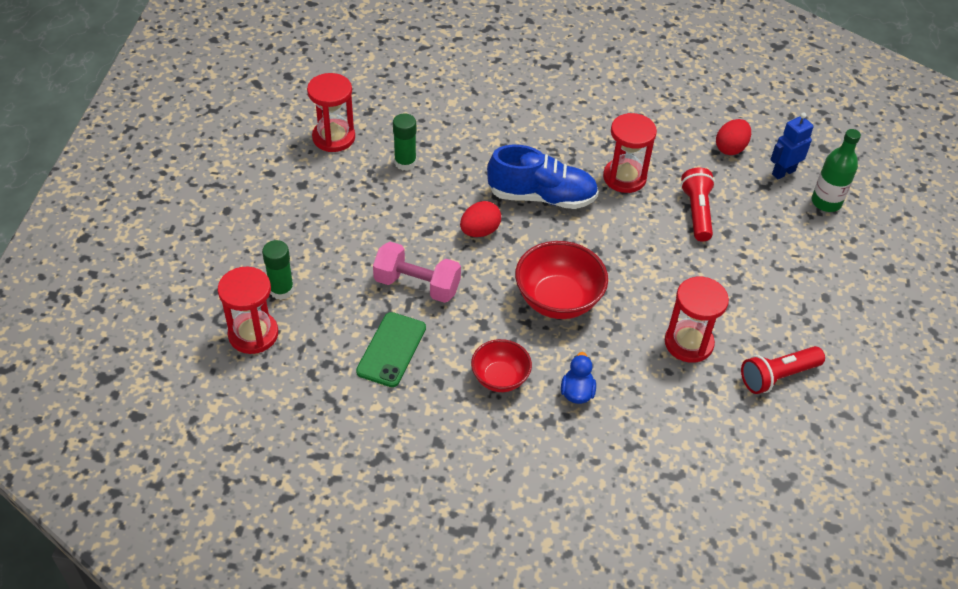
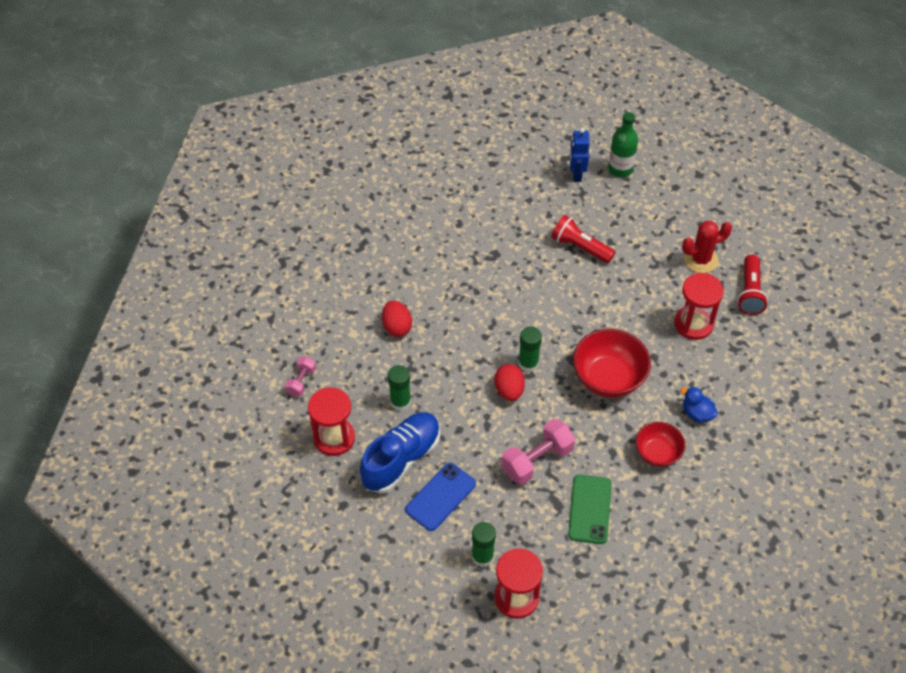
camera: 55 degrees left, 5 degrees up
(325, 233) = (440, 497): none -> blue phone
(375, 93) = (301, 381): none -> pink dumbbell
(391, 349) = (589, 509): green phone -> green phone turned 45 degrees clockwise
(522, 232) = (528, 363): none -> green glue stick
(541, 197) = (500, 331): blue shoe -> blue shoe (401, 459)
(624, 177) = (517, 269): red hourglass -> none
(730, 148) = (532, 189): red egg -> red egg (397, 327)
(778, 315) = (700, 260): none -> red cactus

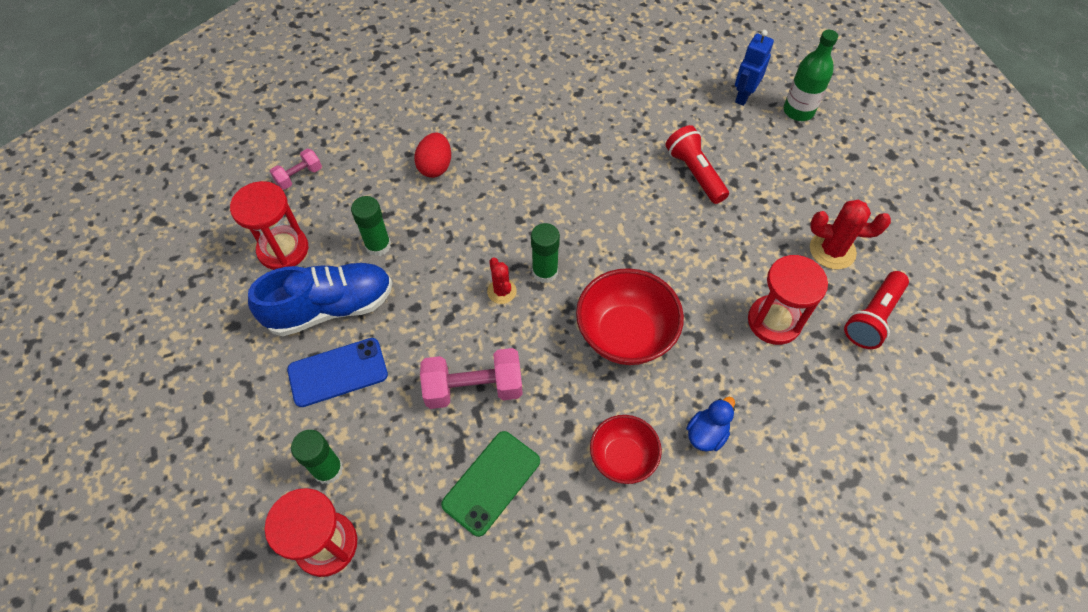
camera: 30 degrees right, 5 degrees up
(509, 390) = (501, 291): red egg -> red cactus
(697, 413) = (706, 434): blue duck -> blue duck turned 60 degrees clockwise

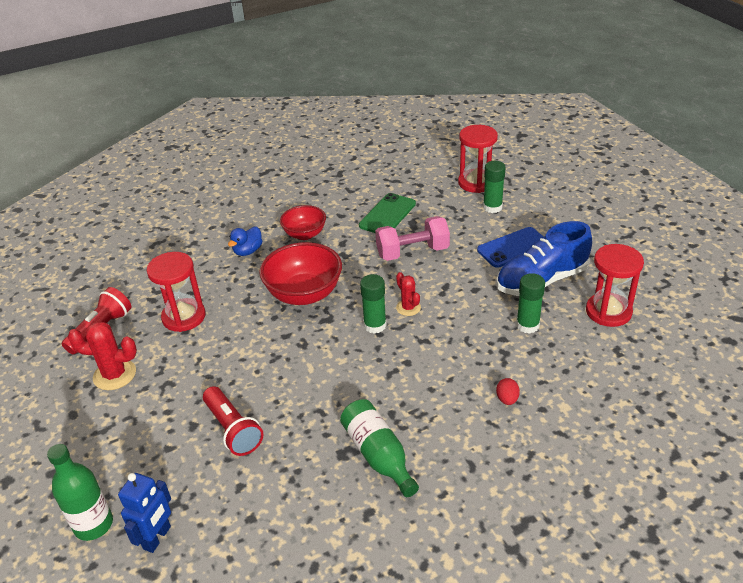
camera: 175 degrees right, 20 degrees down
(299, 176) = (639, 371): pink dumbbell -> none
(435, 166) = (507, 399): red egg -> red egg, size x0.61
(564, 133) = (378, 455): none -> green bottle

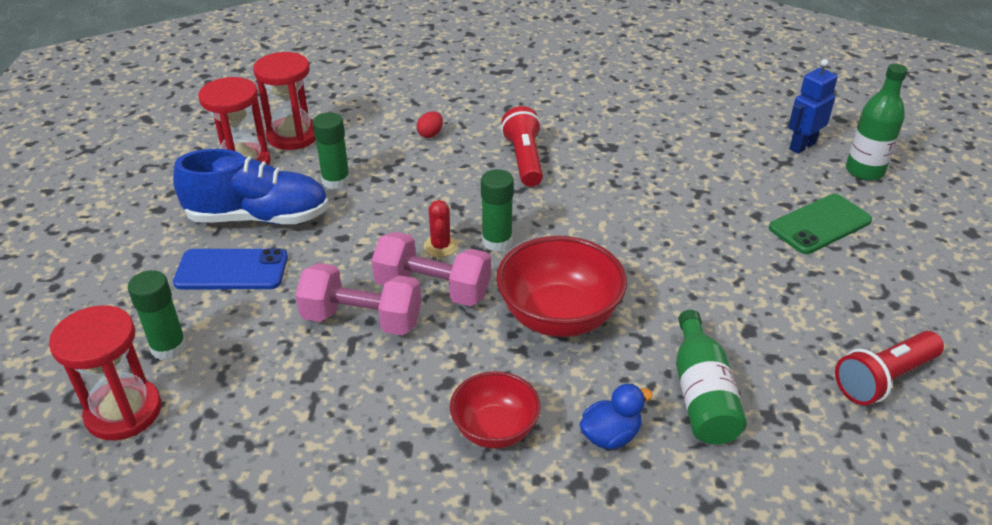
camera: 155 degrees left, 0 degrees up
(114, 375) = (855, 302): red cactus -> none
(184, 317) = (749, 350): red hourglass -> red hourglass (293, 136)
(233, 429) = (712, 197): red flashlight -> red flashlight (524, 160)
(378, 455) = (580, 136): green bottle -> green bottle (702, 395)
(387, 215) = (331, 409): green phone -> green phone (819, 224)
(389, 281) = (433, 289): none -> pink dumbbell

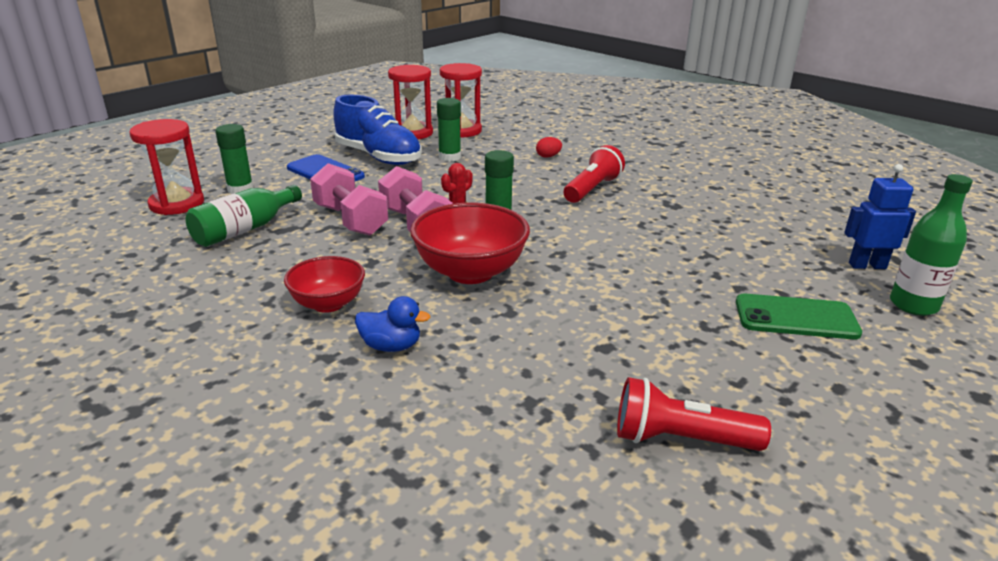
camera: 40 degrees right, 10 degrees down
(702, 395) = (497, 361): green bottle -> green bottle (245, 229)

